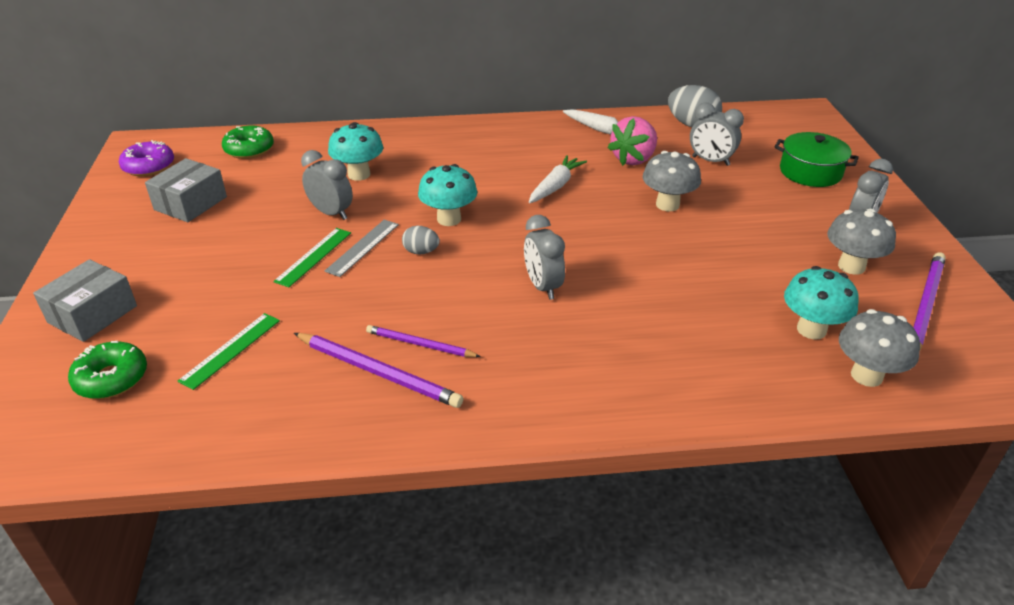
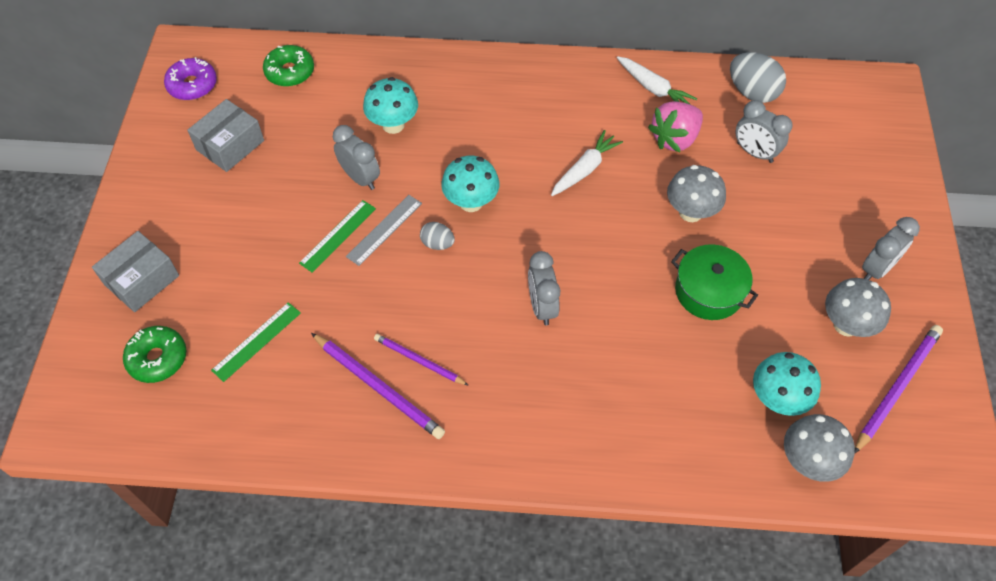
camera: 10 degrees right, 20 degrees up
(810, 172) = (855, 184): green pot -> green pot (709, 291)

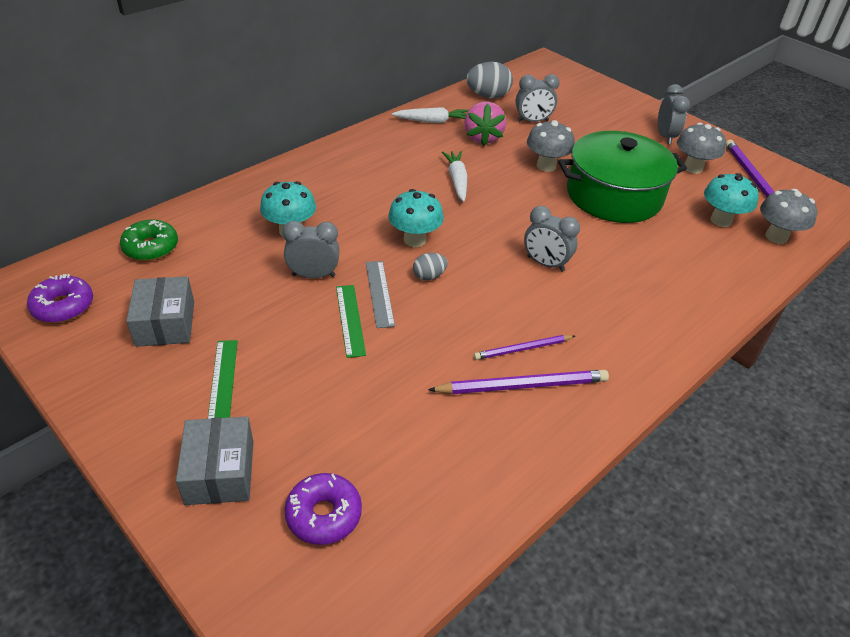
camera: 50 degrees left, 15 degrees down
(158, 358) = (324, 514): green donut -> purple donut
(256, 341) = (391, 432): green ruler -> green ruler (222, 381)
(709, 291) = (614, 195): green pot -> green pot, size x1.71

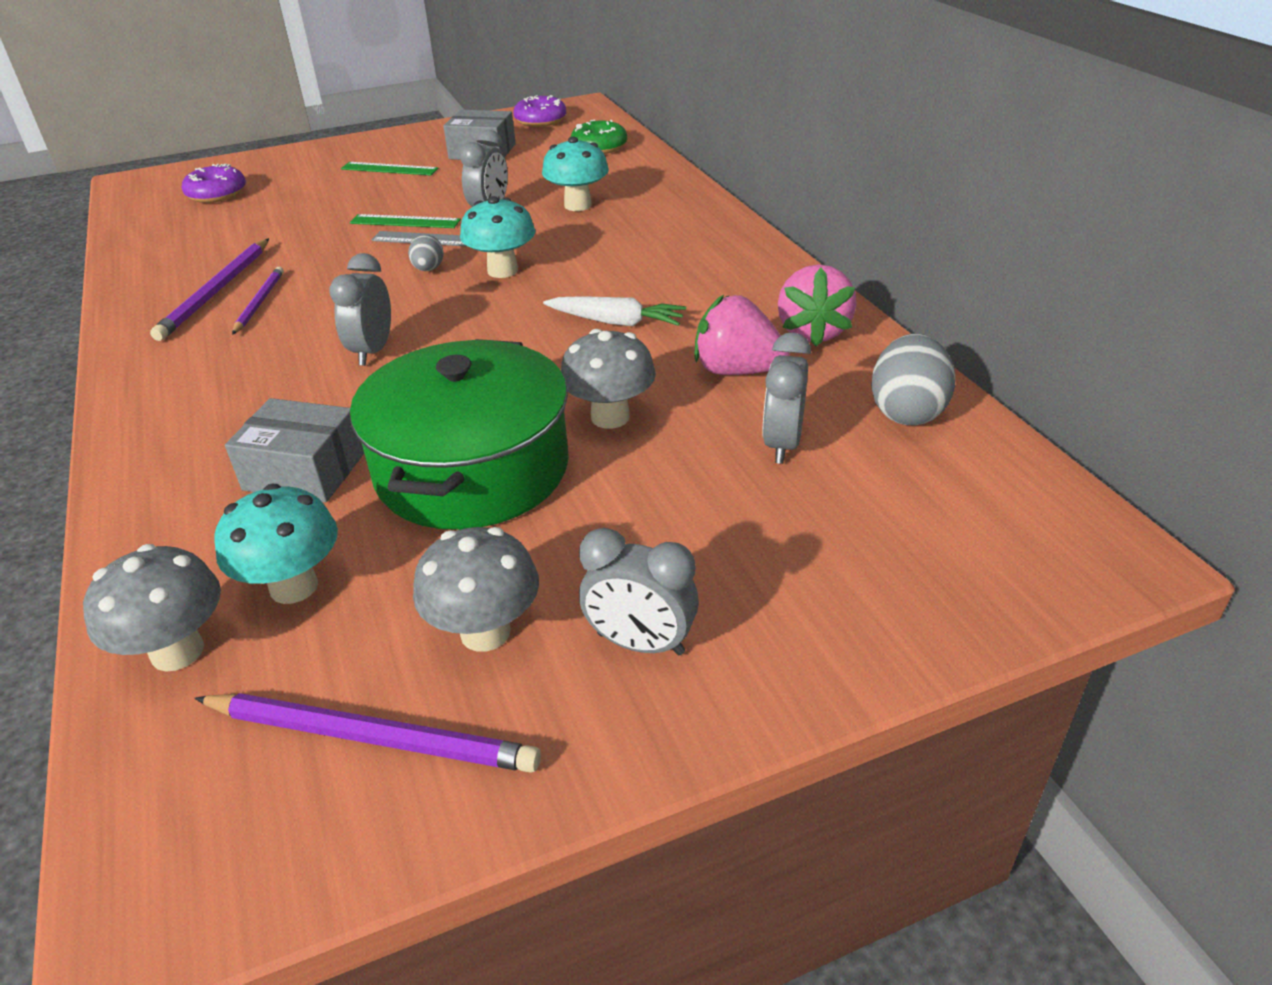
camera: 115 degrees right, 5 degrees down
(220, 472) = (301, 165): grey box -> grey box (304, 471)
(433, 121) = (812, 332): white carrot -> pink strawberry
(545, 264) = (372, 351): grey clock -> grey clock turned 45 degrees counterclockwise

